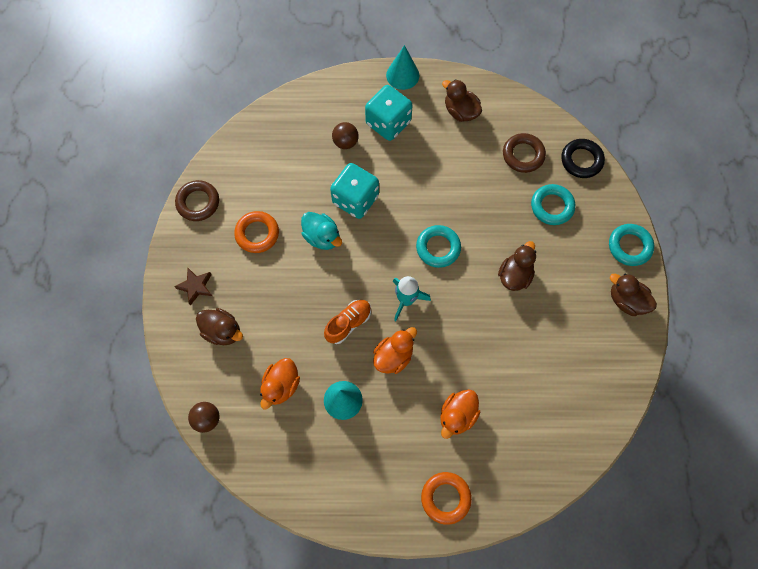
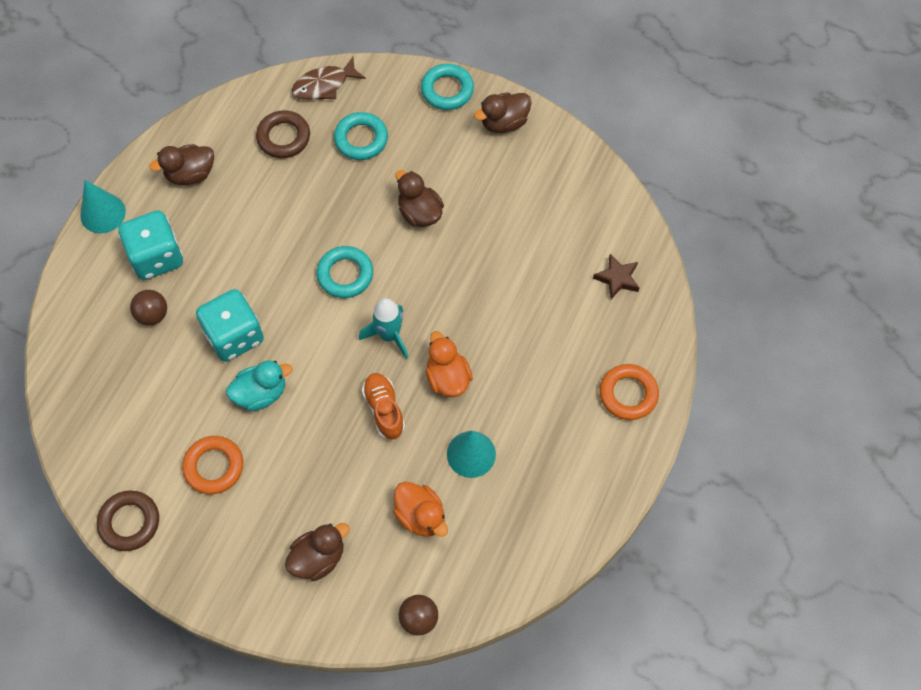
camera: 65 degrees left, 5 degrees down
(196, 286) = (243, 568): brown star -> brown star (617, 278)
(457, 415) = (546, 342): orange duck -> none
(581, 160) = (324, 85): black ring -> brown fish

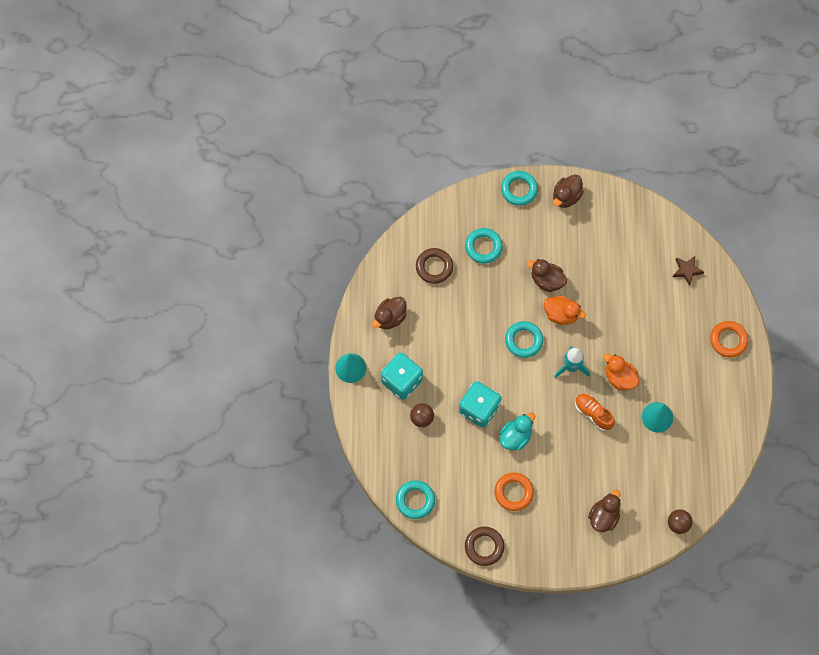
camera: 25 degrees left, 5 degrees up
(77, 417) = (415, 500): none -> turquoise ring
(324, 85) = (439, 220): brown fish -> none
(421, 516) = (648, 466): orange duck -> orange duck (561, 314)

